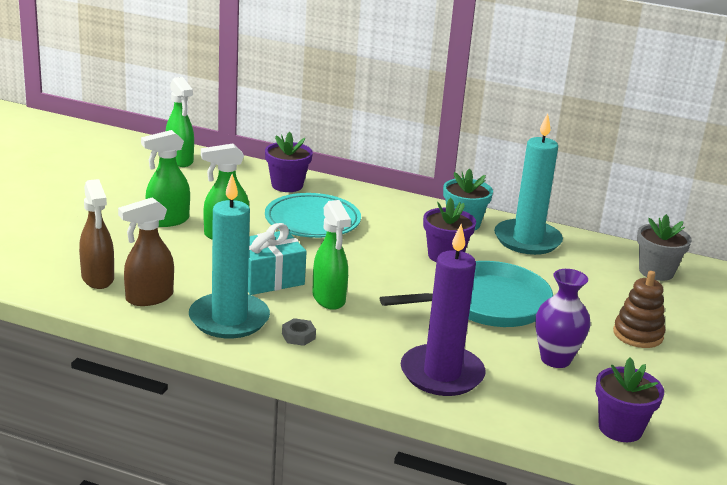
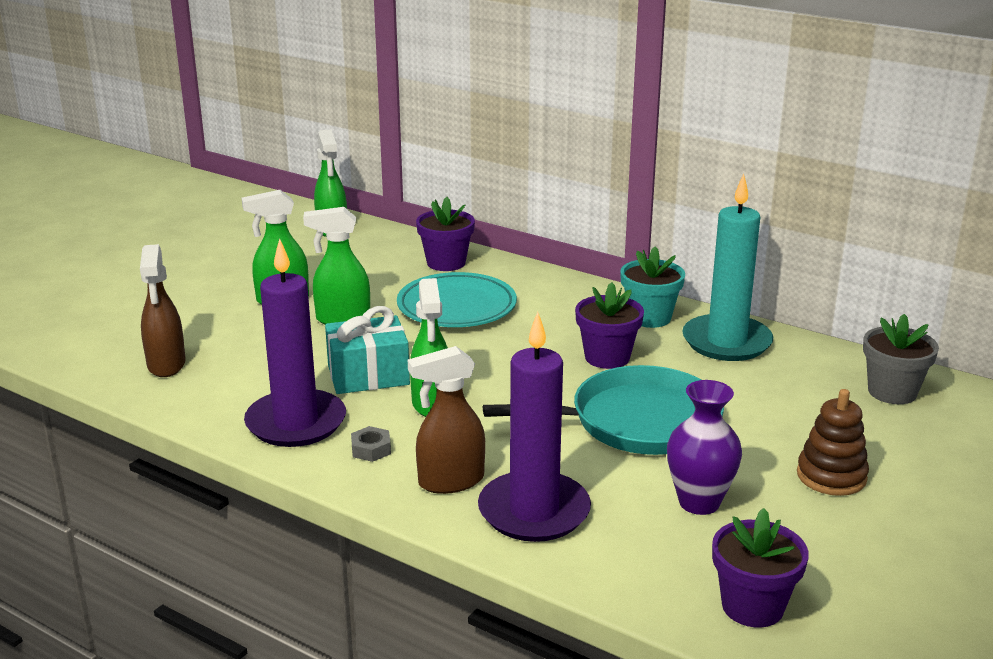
camera: 15 degrees right, 0 degrees up
(149, 298) = (213, 391): brown spray bottle -> brown spray bottle (450, 481)
(229, 319) = (296, 423): turquoise candle -> purple candle

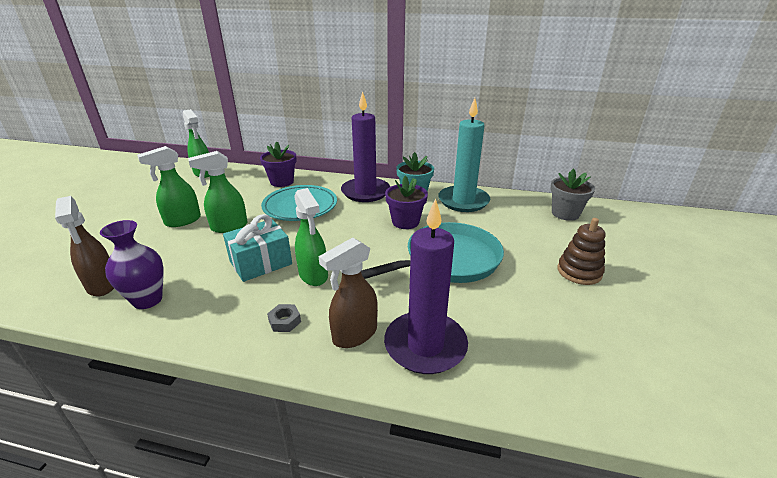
camera: 20 degrees left, 5 degrees up
(296, 423) = (219, 312): purple candle -> purple candle (365, 192)
(699, 502) = (523, 309): purple vase -> purple vase (147, 300)
(752, 606) = (616, 387): purple flower pot -> none

